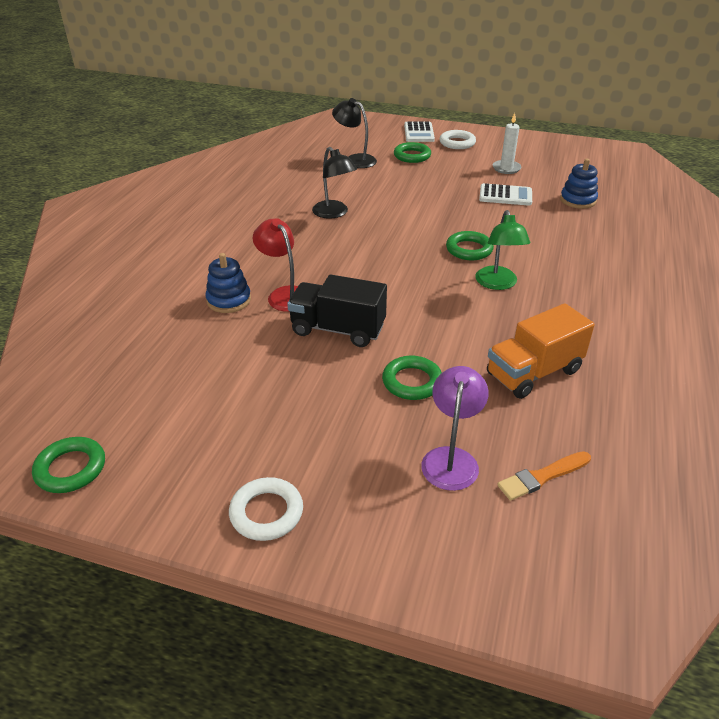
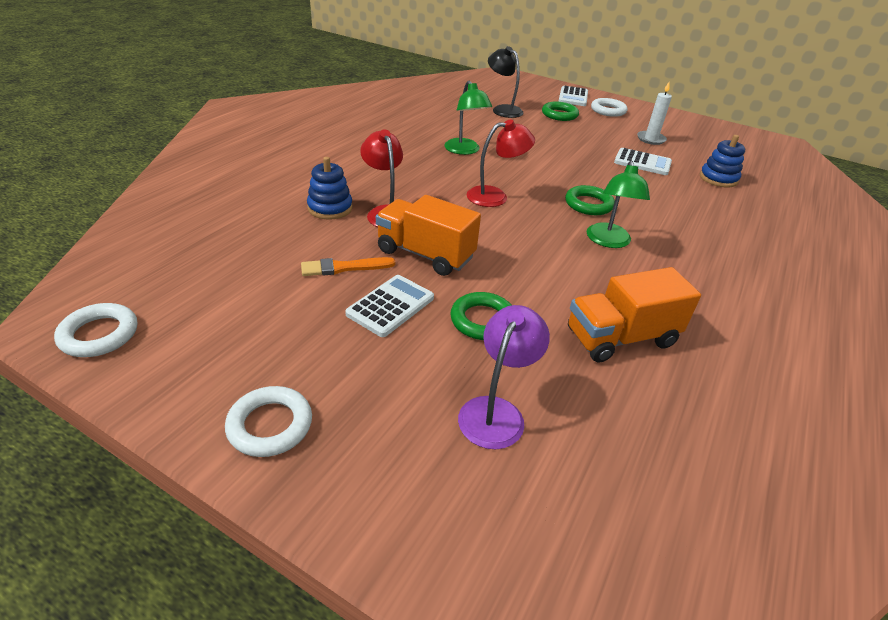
camera: 10 degrees right, 0 degrees up
(71, 469) = (99, 334): green ring -> white ring
(326, 385) = (390, 306): none -> white calculator
(334, 213) = (465, 150): black lamp -> green lamp
(337, 329) = (425, 254): black truck -> orange truck
(381, 257) = (495, 196): none -> red lamp
(542, 477) = (596, 456): orange brush -> orange brush (344, 268)

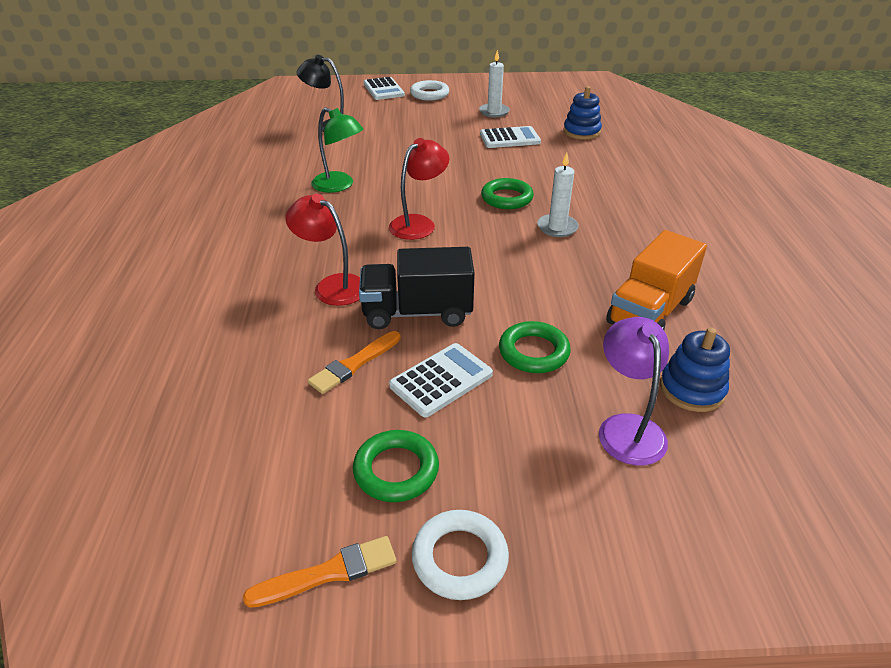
camera: 30 degrees left, 0 degrees up
(99, 334) = (163, 582): white ring -> none
(185, 384) = (328, 573): none -> orange brush
(330, 208) = (267, 307): blue stacking toy -> blue stacking toy (692, 389)
(390, 306) = (441, 380): white calculator -> white calculator turned 45 degrees clockwise
(425, 254) = (417, 312): orange truck -> black truck
(559, 115) = (390, 113): green ring -> green ring (396, 470)
(608, 241) = (557, 227): green lamp -> white candle

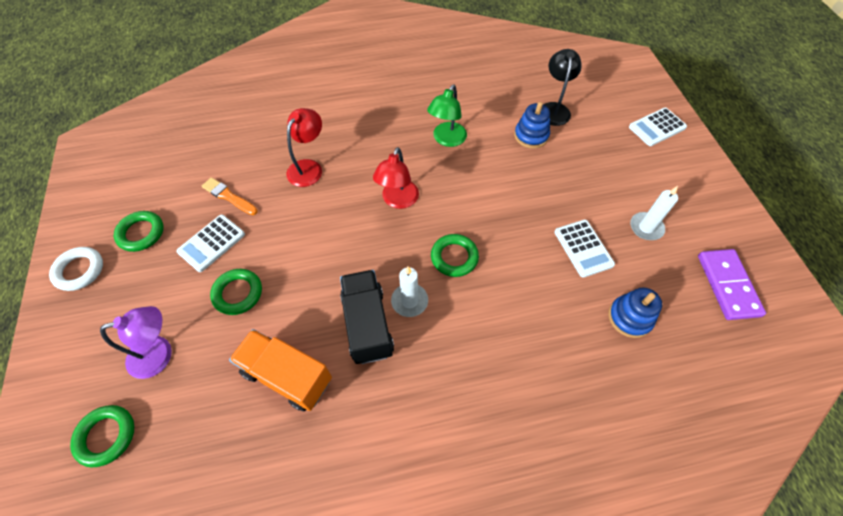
camera: 80 degrees right, 20 degrees up
(328, 573) = (83, 219): orange brush -> none
(417, 312) = (281, 219): black truck -> black truck (367, 324)
(419, 223) = (398, 200): red lamp -> red lamp turned 75 degrees clockwise
(429, 94) = (665, 165): white ring -> none
(441, 380) = (211, 243): white calculator -> white calculator turned 90 degrees clockwise
(555, 96) = (727, 285): none -> purple domino
(692, 389) = (193, 401): blue stacking toy -> blue stacking toy (531, 136)
(757, 477) = (106, 436): none -> green ring

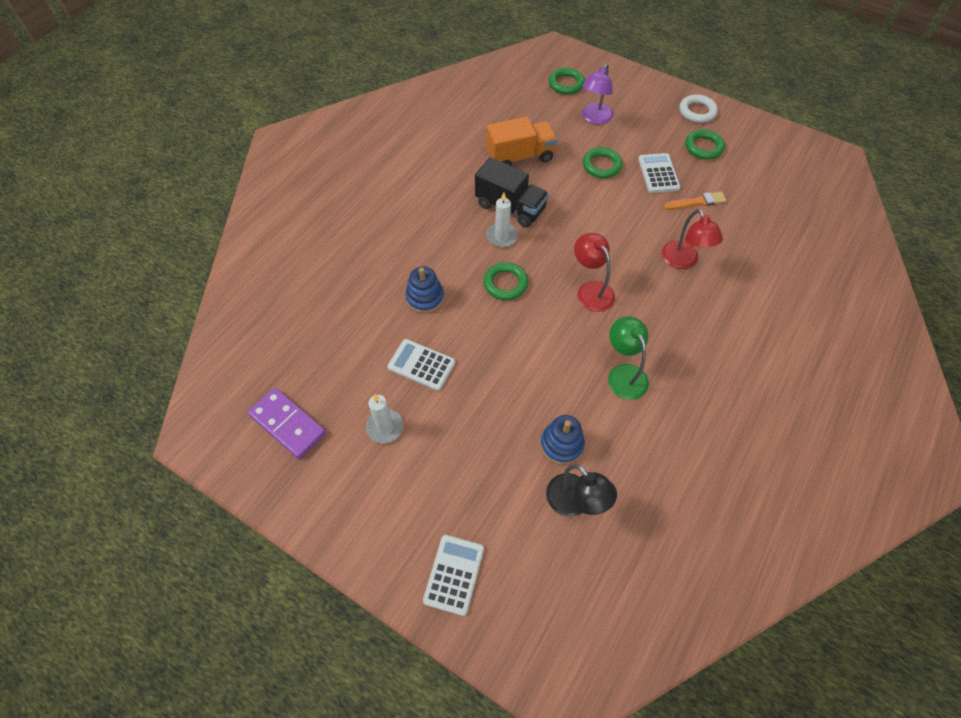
camera: 135 degrees right, 0 degrees up
(629, 317) = (349, 338): blue stacking toy -> blue stacking toy (425, 298)

